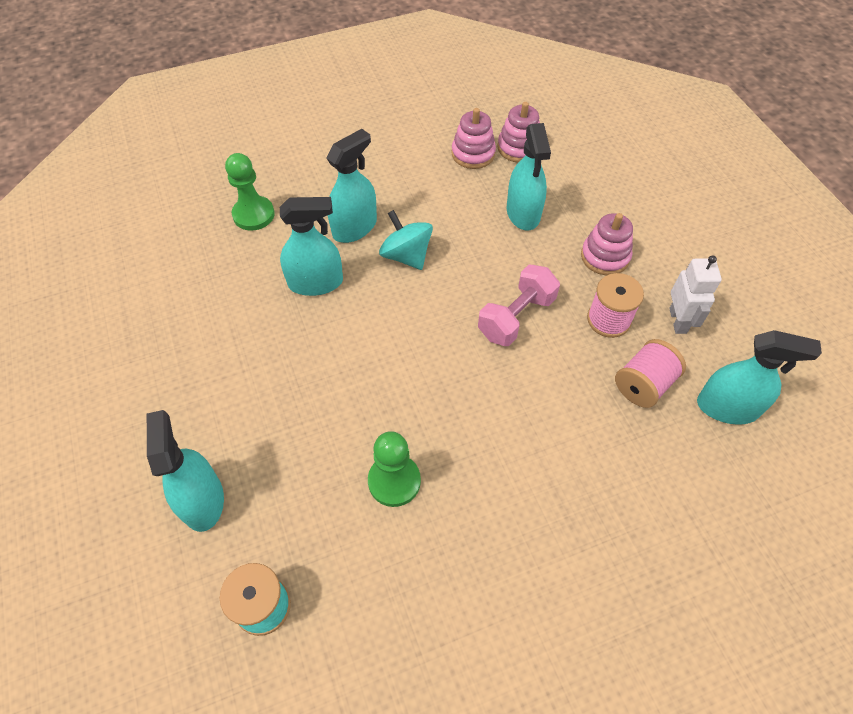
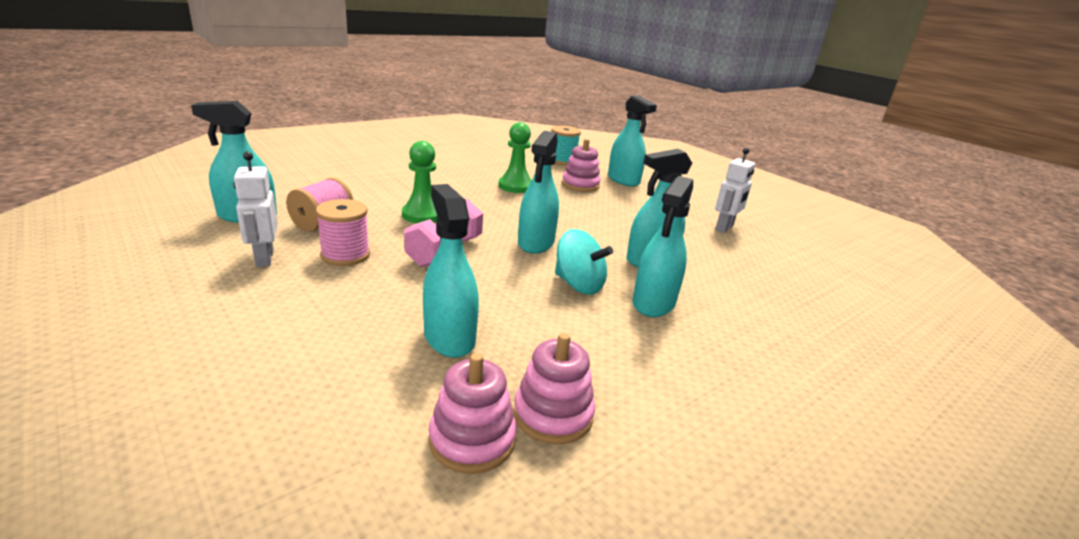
camera: 160 degrees right, 30 degrees down
(173, 337) = (724, 228): none -> white robot
(253, 215) = (771, 304): green pawn -> green pawn (422, 215)
(420, 324) = (536, 243): none -> turquoise spray bottle
(605, 256) = (336, 302): pink stacking toy -> pink stacking toy (580, 185)

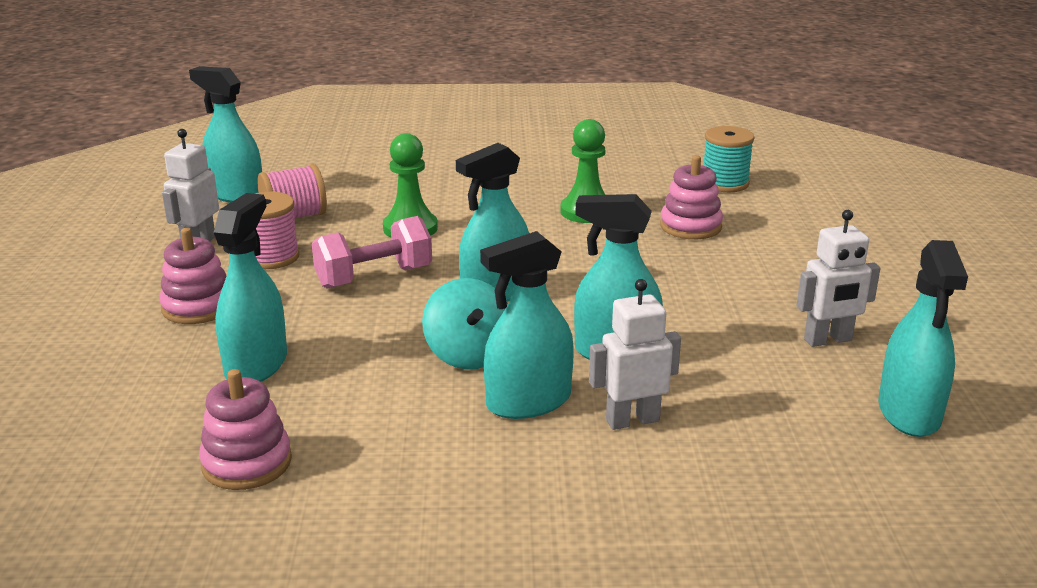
camera: 40 degrees right, 0 degrees up
(472, 440) = (157, 453): pink stacking toy -> pink stacking toy (198, 307)
(623, 180) = (780, 231): turquoise spray bottle -> turquoise spray bottle (909, 413)
(715, 295) = (632, 420): none -> white robot

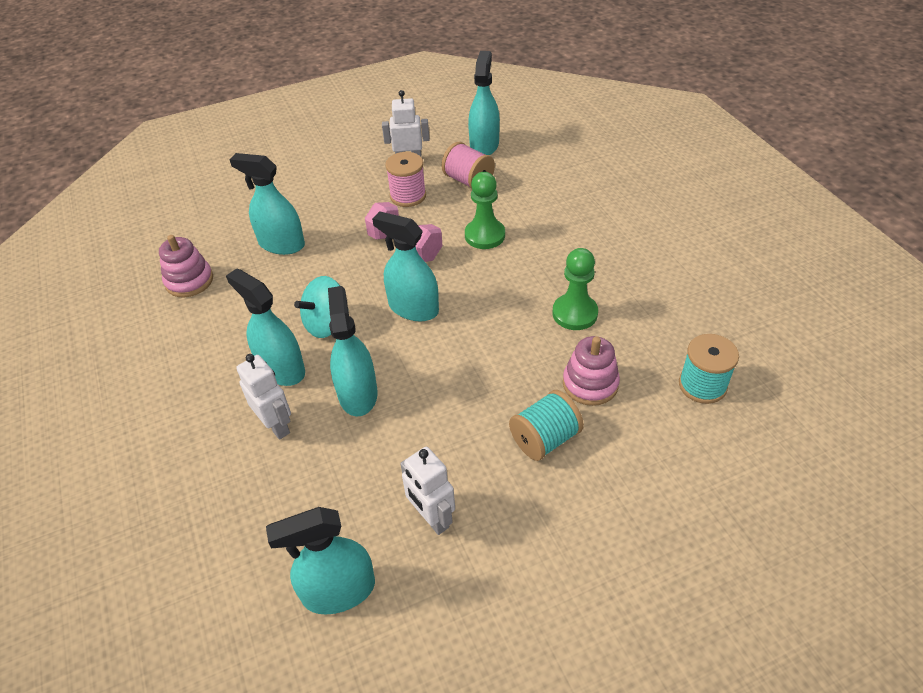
camera: 70 degrees right, 20 degrees up
(198, 307) = (334, 196): pink stacking toy -> none
(256, 365) = (281, 244): turquoise spray bottle -> turquoise spray bottle turned 150 degrees counterclockwise
(750, 262) = (544, 439): none -> turquoise spool

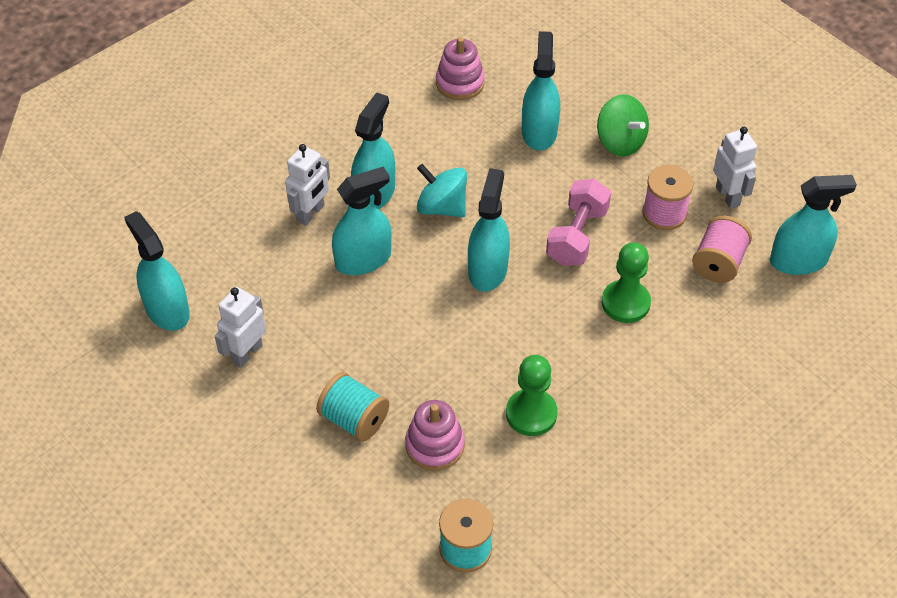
camera: 70 degrees right, 5 degrees up
(323, 202) = (620, 142): none -> green spinning top

